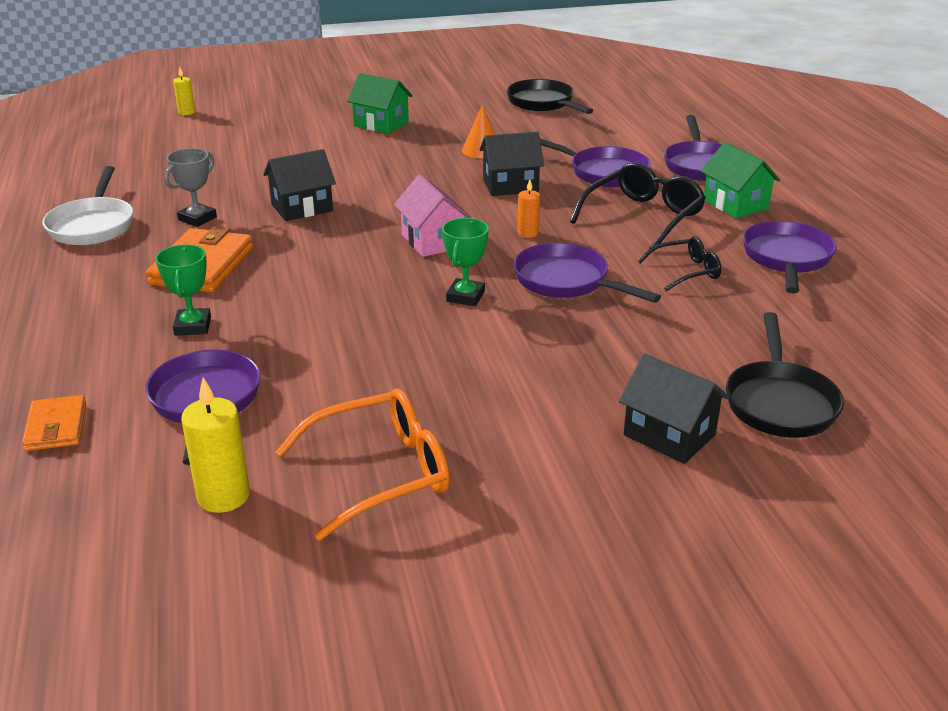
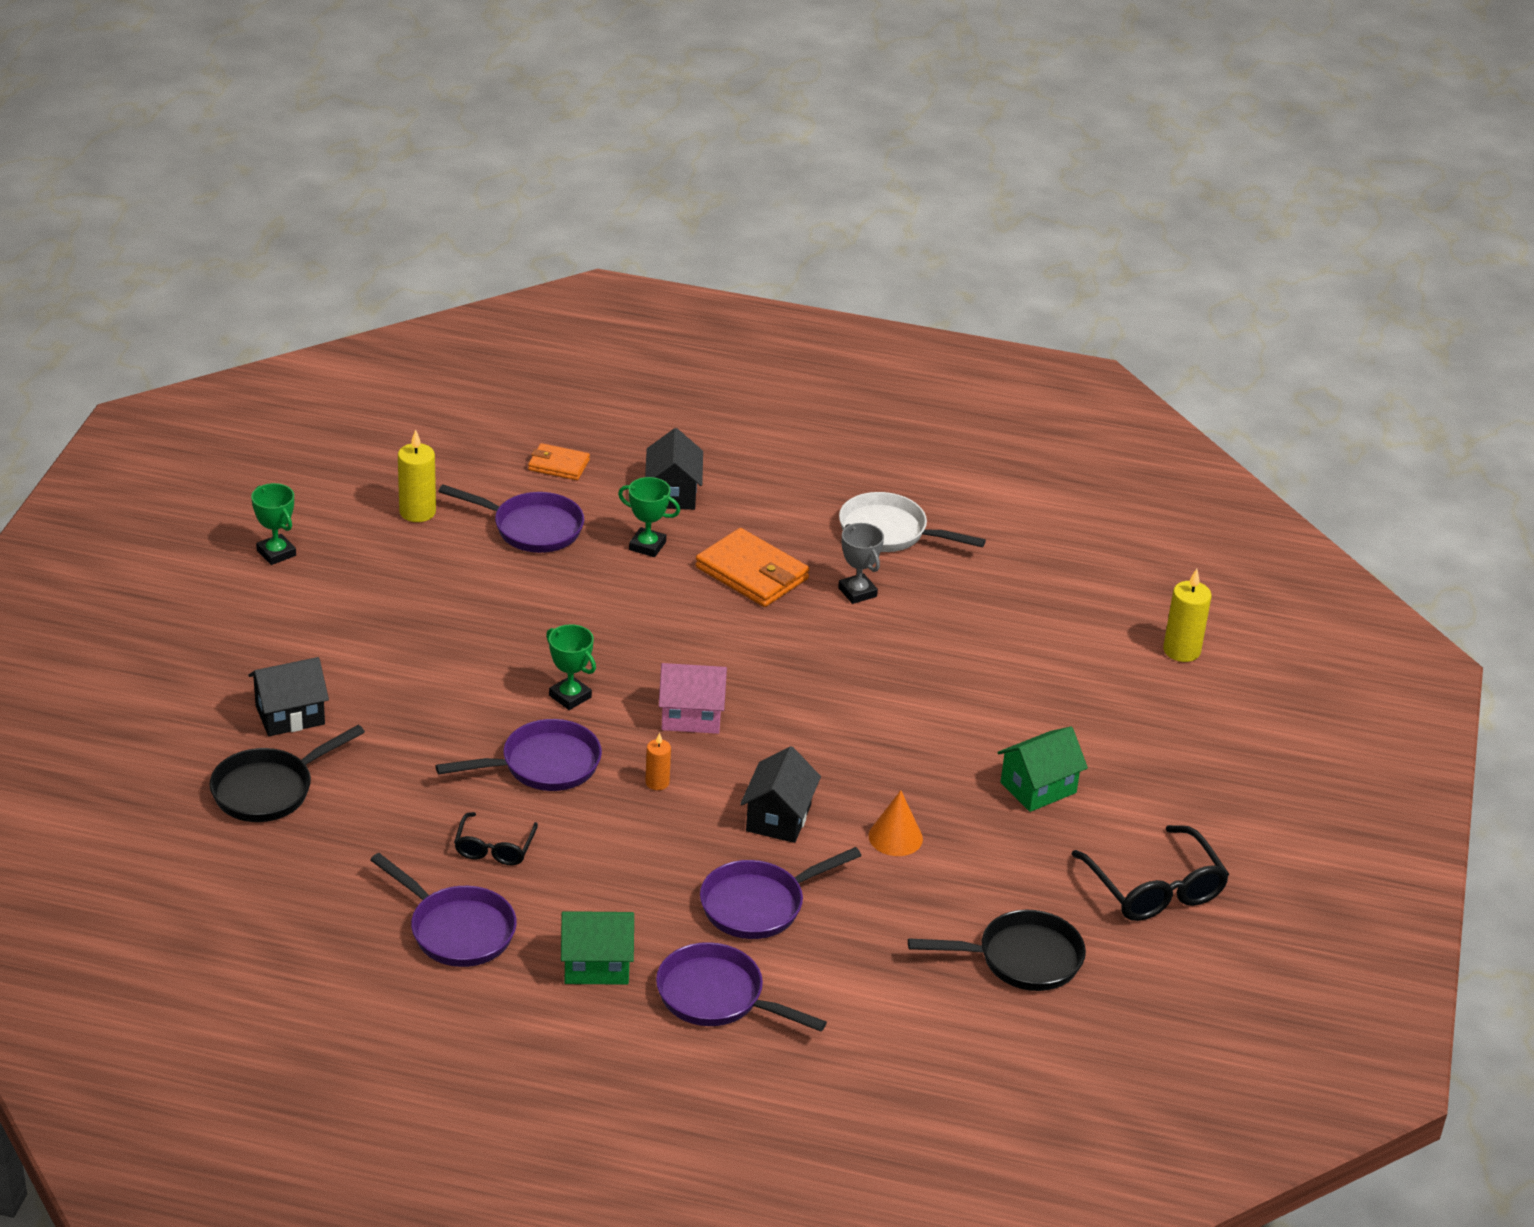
camera: 115 degrees right, 5 degrees up
(186, 112) = (1181, 650): yellow candle -> yellow candle, size x1.68
(302, 208) = (833, 660): black house -> black house (673, 493)
(380, 473) = (379, 577): orange glasses -> none
(401, 581) = (276, 553): none -> green trophy
(643, 217) = (626, 879): black glasses -> black glasses (1155, 888)
(779, 402) = (269, 790): black pan -> black pan turned 75 degrees counterclockwise

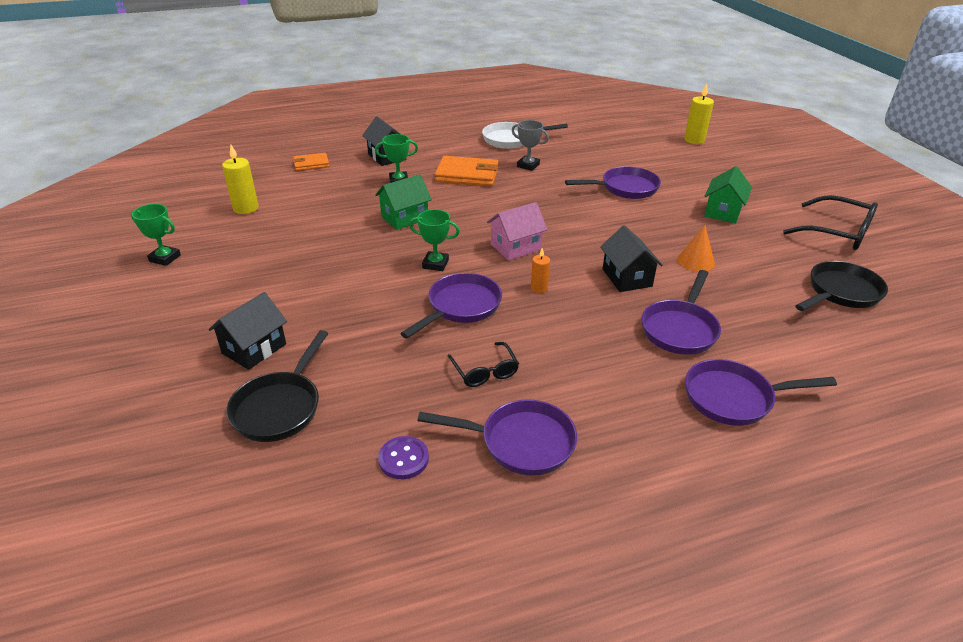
camera: 30 degrees left, 0 degrees up
(338, 891) = (403, 459): none -> purple button
(531, 528) = (324, 194): purple pan -> purple pan (625, 188)
(596, 965) = (639, 417): green house -> green house (404, 218)

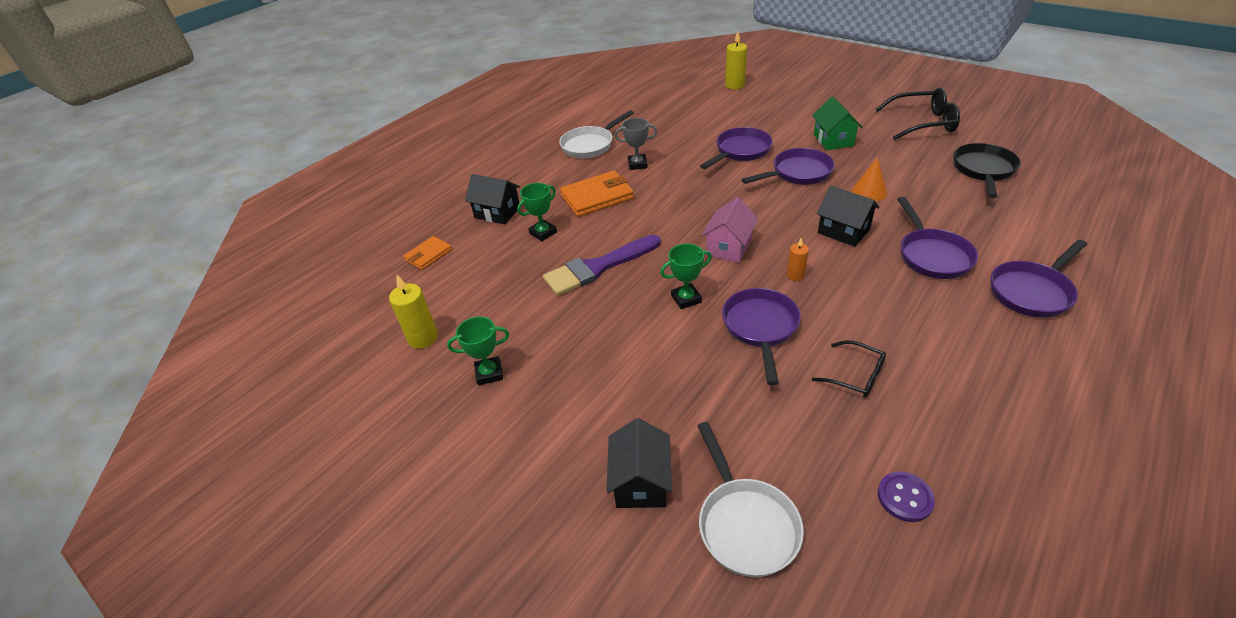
camera: 30 degrees left, 5 degrees up
(165, 258) = (408, 443): green trophy -> green trophy (489, 373)
(280, 407) = (745, 524): black pan -> white pan
(404, 218) = (598, 267): green house -> purple brush
(520, 442) = (960, 421): purple pan -> purple pan (797, 173)

